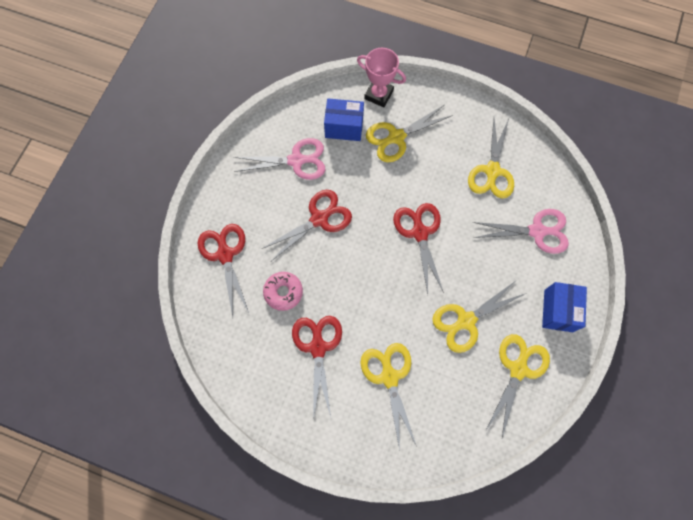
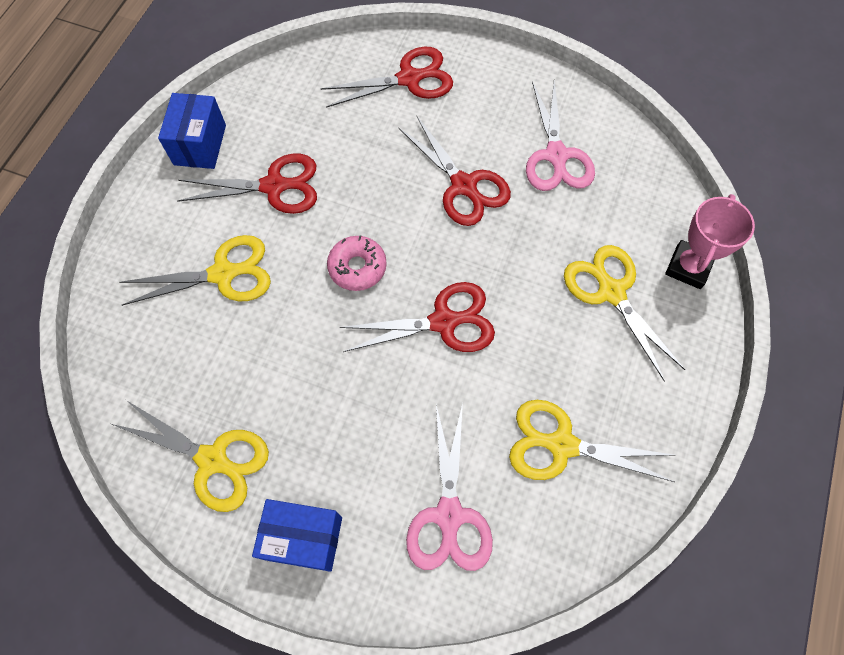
camera: 90 degrees right, 5 degrees down
(283, 292) = (354, 145): pink donut -> pink donut (357, 267)
(344, 127) = (620, 217): blue box -> blue box (200, 145)
(465, 321) = (296, 383): yellow scissors -> none

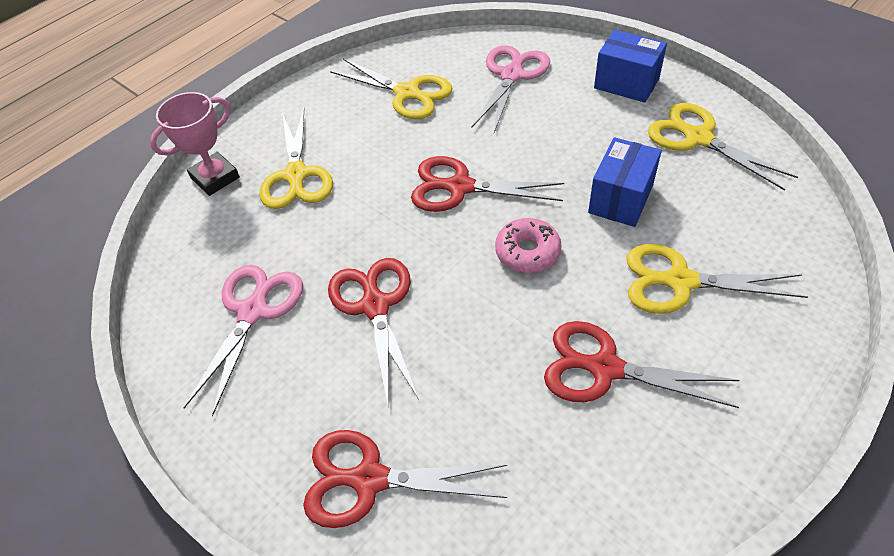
camera: 155 degrees left, 15 degrees down
(200, 145) = (706, 461): blue box -> blue box (620, 199)

